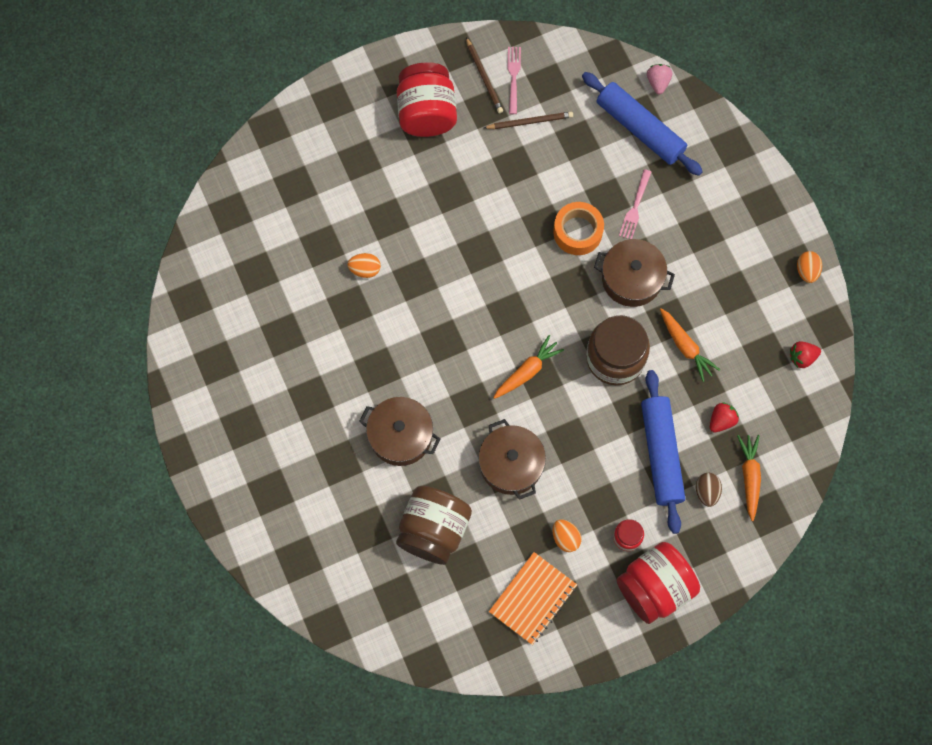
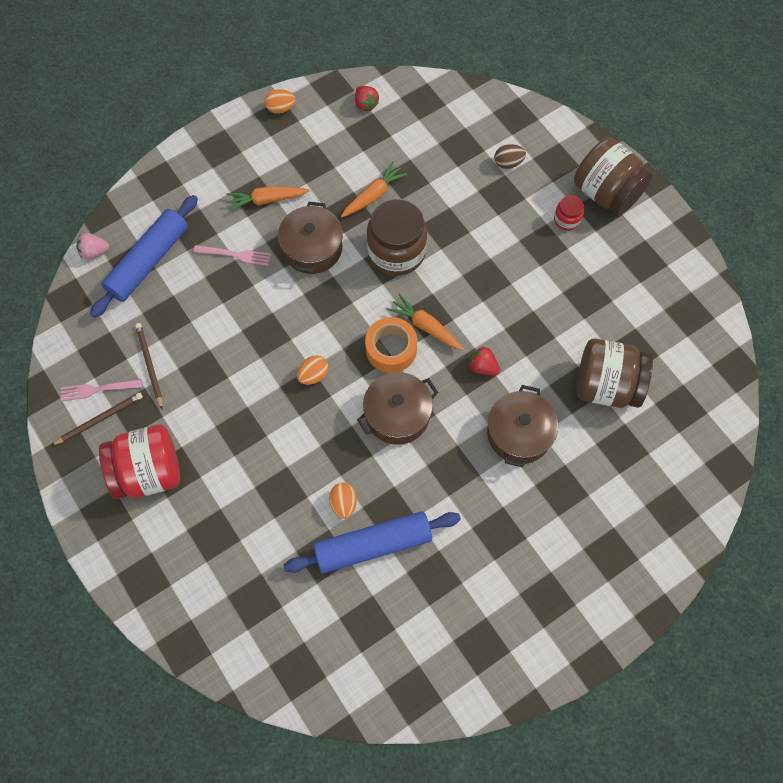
camera: 100 degrees left, 5 degrees down
(511, 464) = (523, 327): brown pot -> brown pot (397, 415)
(533, 599) = (646, 288): orange notebook -> none
(565, 538) = (581, 270): orange egg -> orange egg (313, 375)
(577, 232) = (269, 302): orange tape -> orange tape (391, 349)
(654, 587) = (606, 193): red jar -> brown jar
(660, 454) = (482, 203): blue rolling pin -> blue rolling pin (373, 545)
(721, 420) = (439, 159): red strawberry -> red strawberry (483, 367)
(749, 477) = (486, 132): orange carrot -> orange carrot (267, 200)

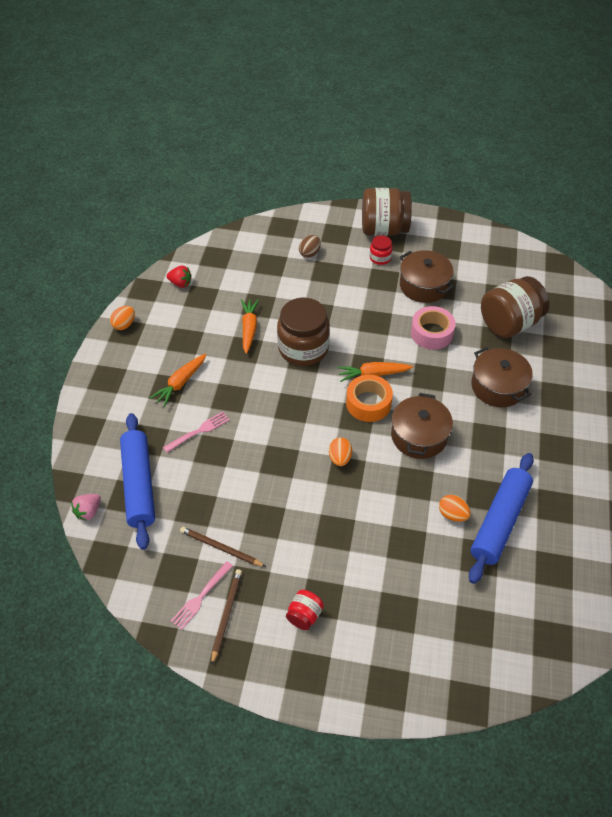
camera: 45 degrees left, 15 degrees down
(148, 472) = (304, 615): red jar -> red jar, size x0.47
(312, 248) = (247, 387): brown pot -> brown pot (424, 286)
(483, 367) = (433, 369): red strawberry -> none
(523, 333) = (431, 333): none -> pink tape

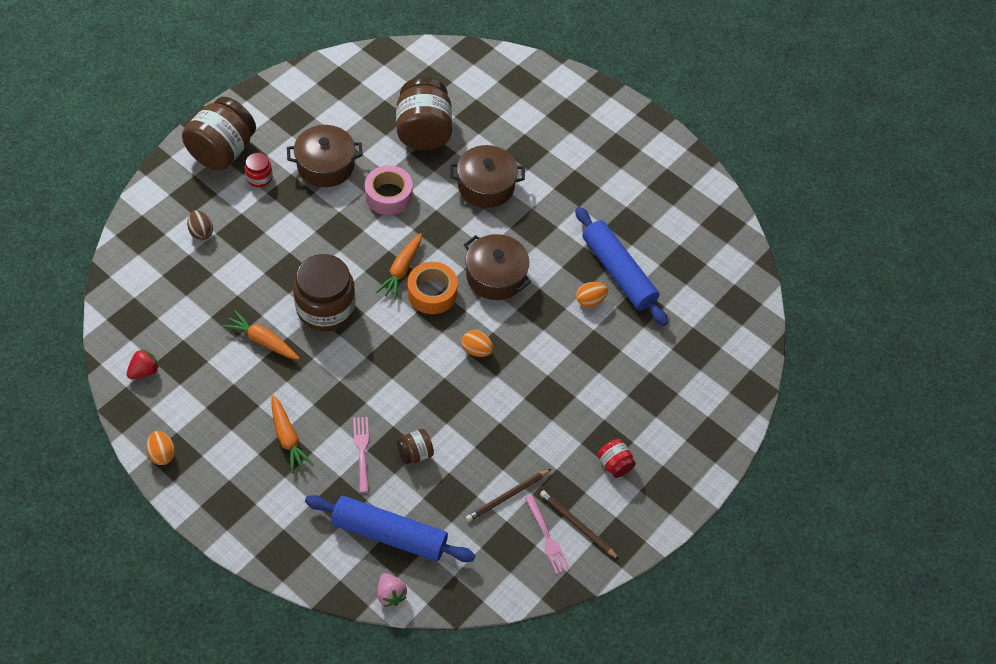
camera: 65 degrees left, 5 degrees up
(219, 465) = (415, 453): none -> brown jar

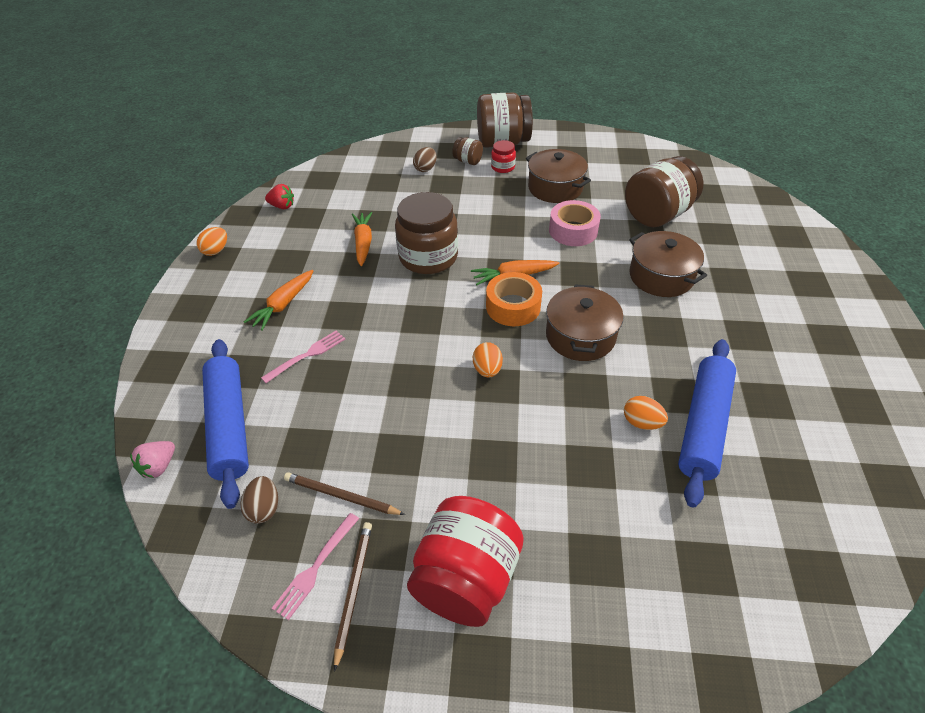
camera: 60 degrees right, 10 degrees down
(415, 453) = (334, 392): brown jar -> brown jar (468, 161)
(480, 545) = (264, 508): none -> brown egg
(614, 464) = (466, 578): red jar -> red jar, size x2.13

